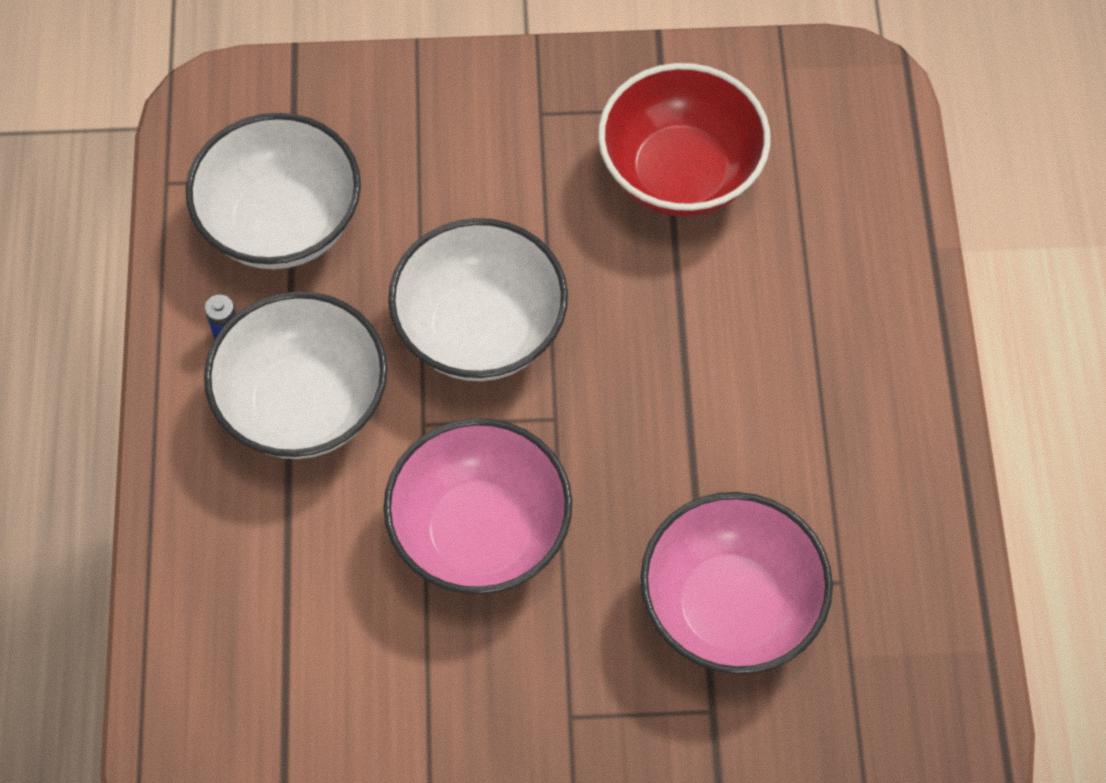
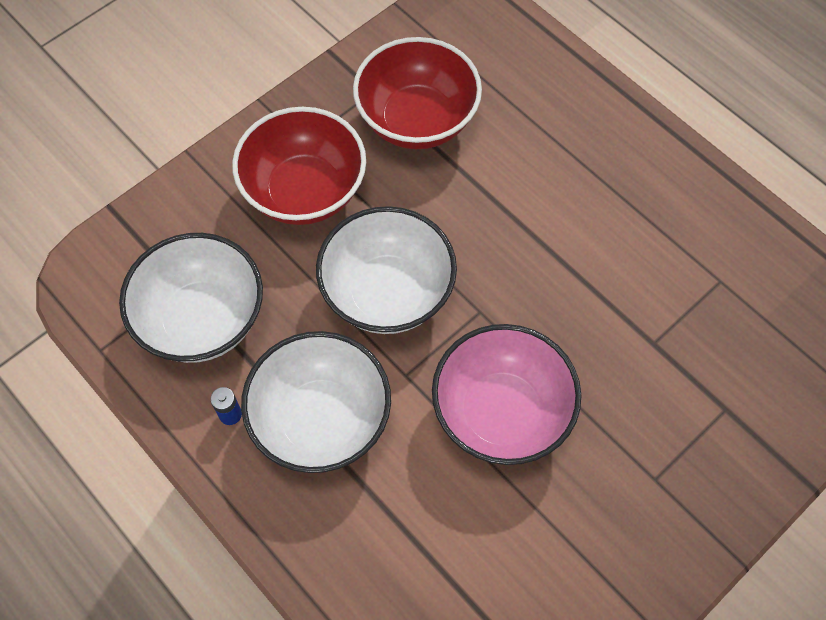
camera: 40 degrees left, 0 degrees up
(494, 166) = (304, 191): none -> red bowl
(729, 607) = (678, 342): pink bowl -> none

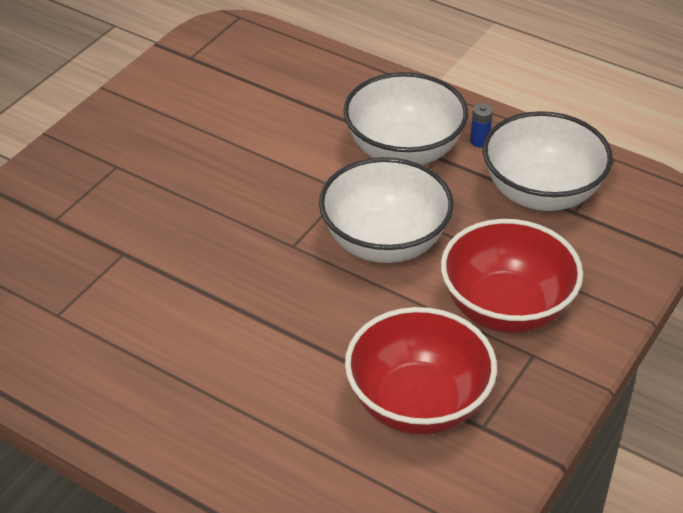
camera: 165 degrees right, 20 degrees down
(501, 413) = (254, 181): pink bowl -> none

